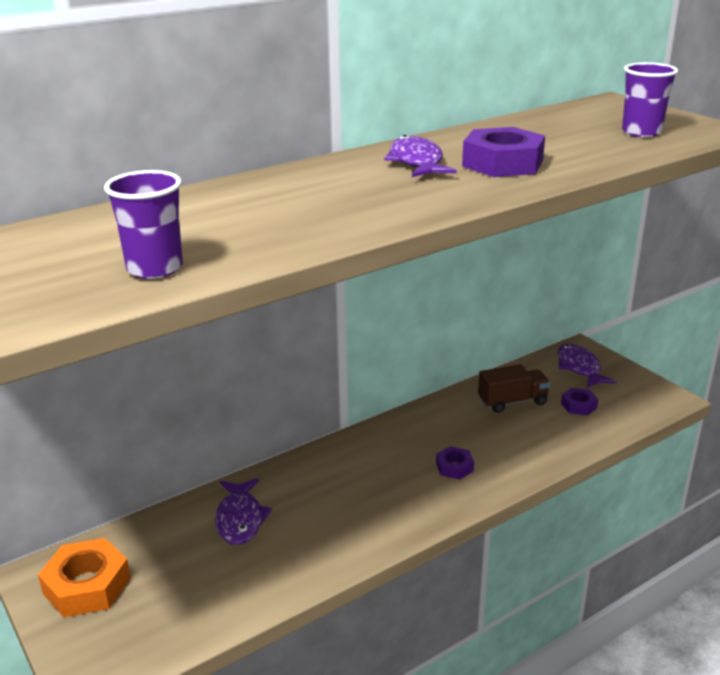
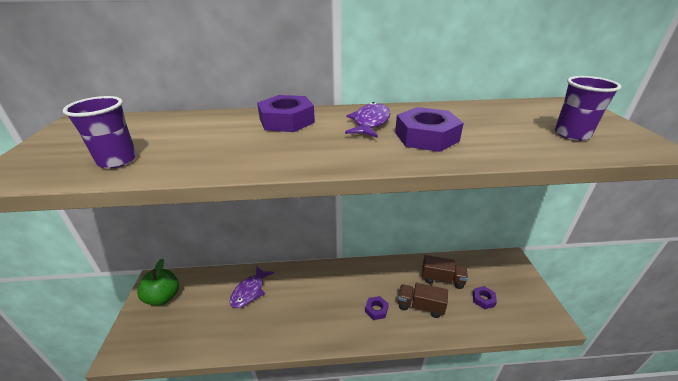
camera: 30 degrees right, 5 degrees up
(87, 585) = (163, 297): orange nut -> green apple
(304, 181) = (286, 120): none -> purple nut
(508, 441) = (420, 306): none -> brown truck
(579, 368) = (502, 272): purple fish -> none

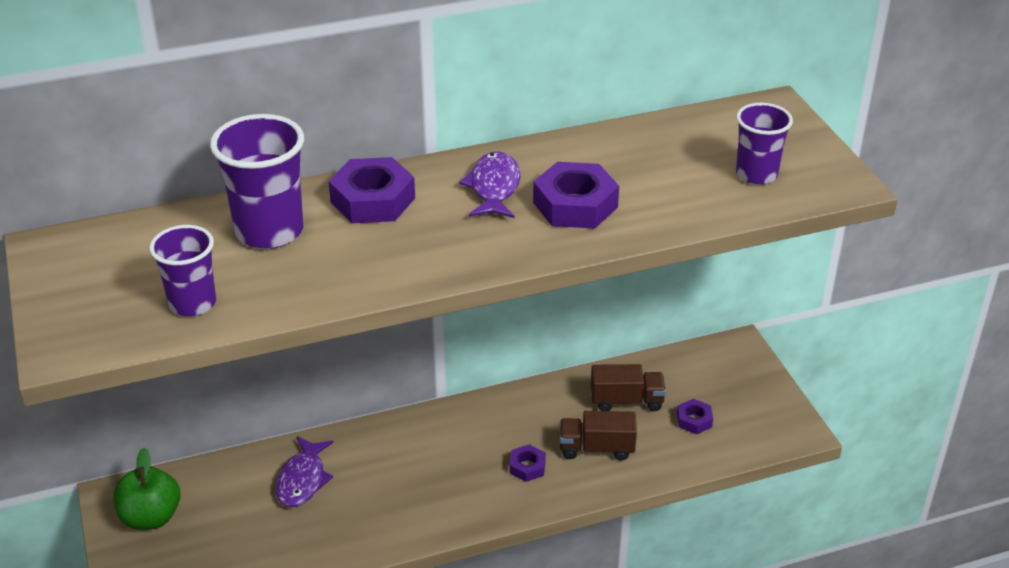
camera: 15 degrees left, 5 degrees up
(209, 128) = (269, 231): none -> purple cup

